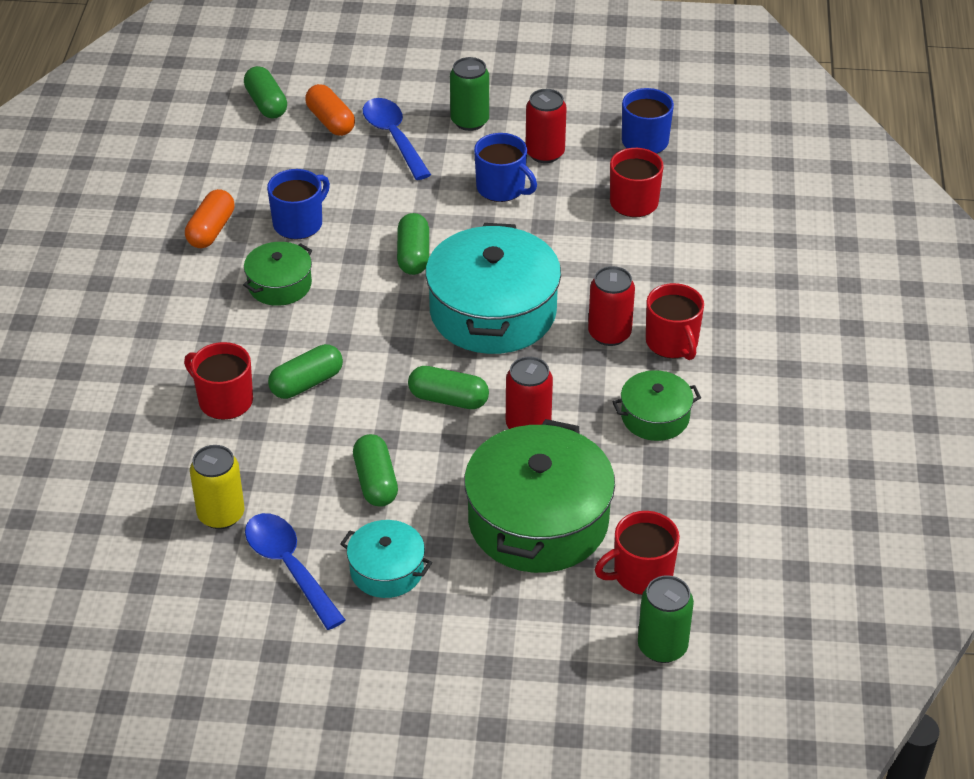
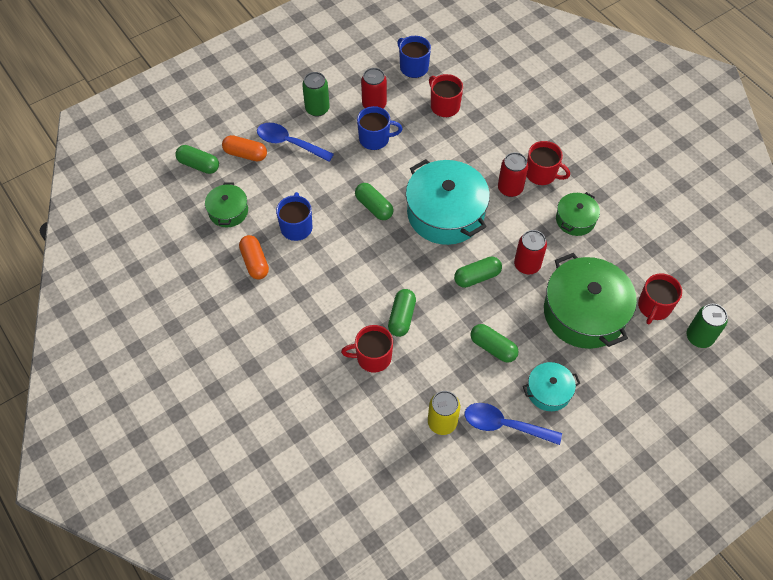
camera: 40 degrees left, 15 degrees up
(279, 285) = (326, 270): green pot -> green pot (228, 211)

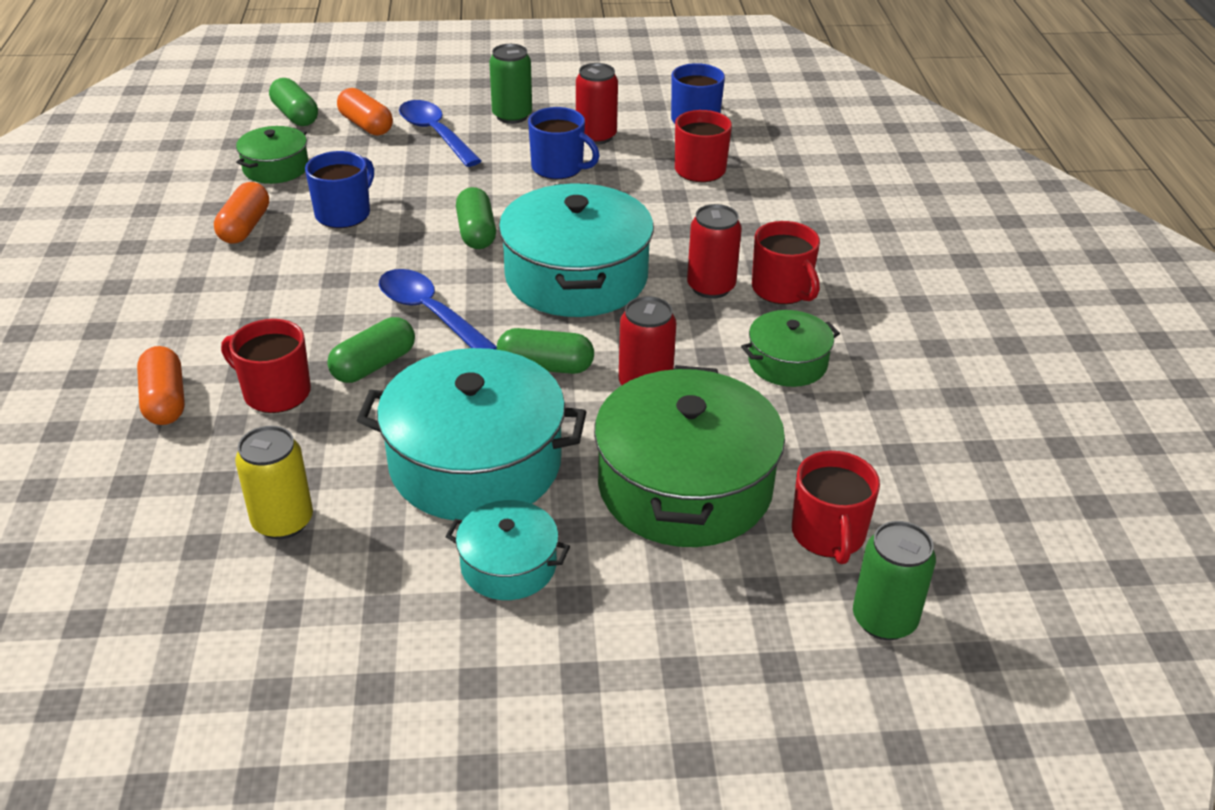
camera: 30 degrees right, 20 degrees down
(327, 390) = (165, 400): none -> orange capsule
(493, 347) = (475, 463): green capsule -> turquoise pot
(504, 425) = (380, 576): blue spoon -> blue spoon (429, 313)
(654, 307) = (828, 534): red mug -> red mug turned 60 degrees counterclockwise

